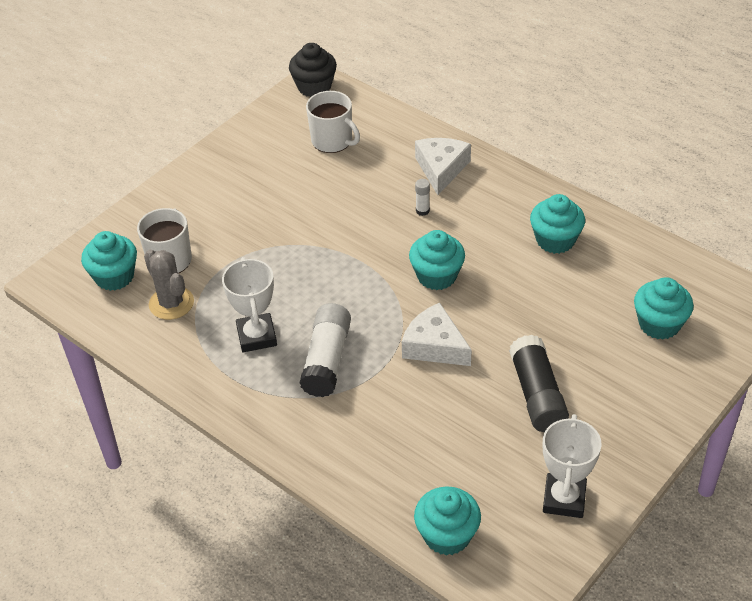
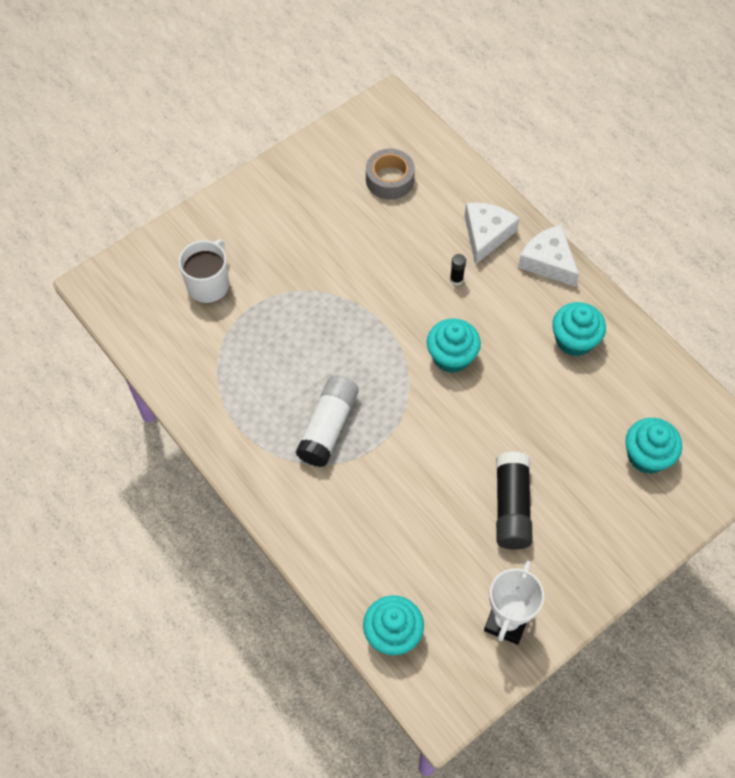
camera: 10 degrees right, 15 degrees up
(114, 276) = (154, 293): turquoise cupcake -> none
(171, 303) = (200, 334): grey cactus -> none
(257, 336) = (270, 387): white trophy -> none
(314, 86) = (387, 110): black cupcake -> none
(332, 141) = (389, 179): white mug -> grey tape
(422, 211) = (456, 279): white glue stick -> black glue stick
(434, 346) = (430, 433): white cheese -> white cheese (548, 262)

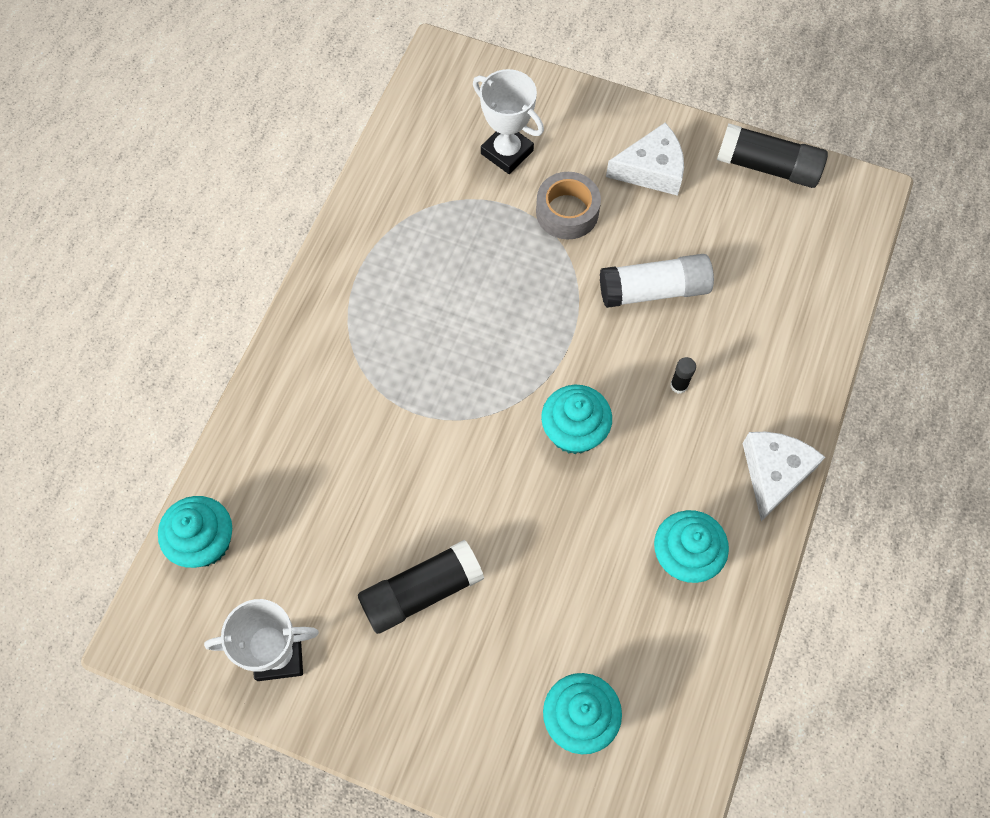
camera: 60 degrees right, 5 degrees up
(208, 285) = (507, 152): white mug -> white trophy
(328, 427) = (409, 353): white glue stick -> white glue stick (654, 290)
(331, 143) = (768, 167): none -> black glue stick
(389, 179) = (763, 249): grey tape -> grey tape (567, 212)
(486, 234) = (762, 386): white cheese -> white cheese (651, 169)

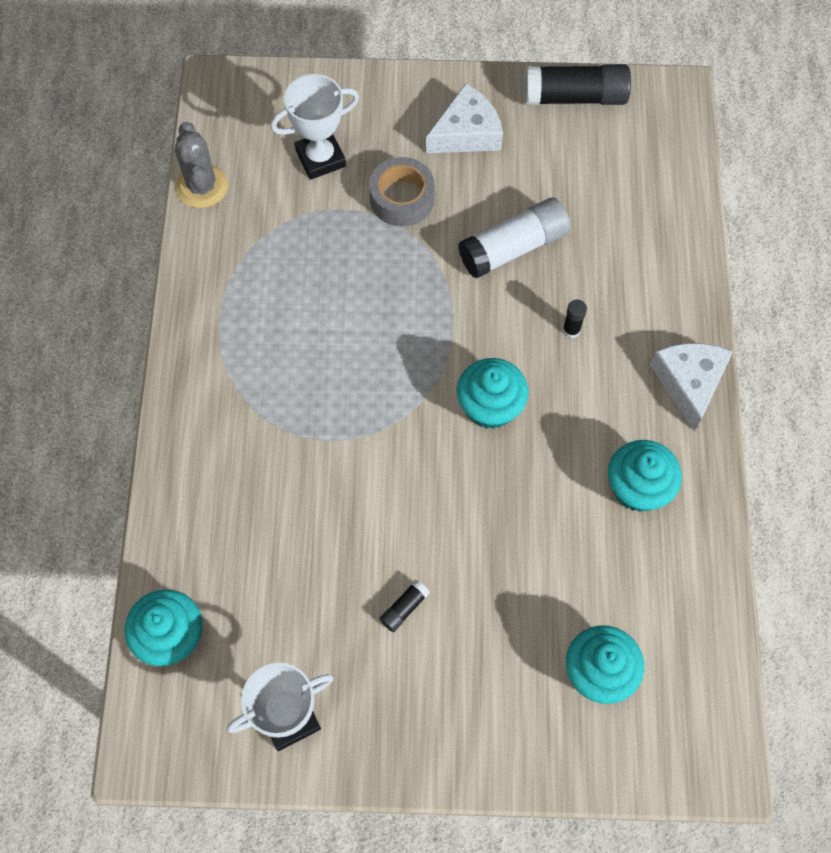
camera: 20 degrees left, 0 degrees up
(390, 145) = (202, 186): none -> grey cactus
(421, 592) = (404, 608): black glue stick -> black glue stick, size x0.44
(507, 152) = (320, 158): white trophy -> white trophy turned 45 degrees counterclockwise

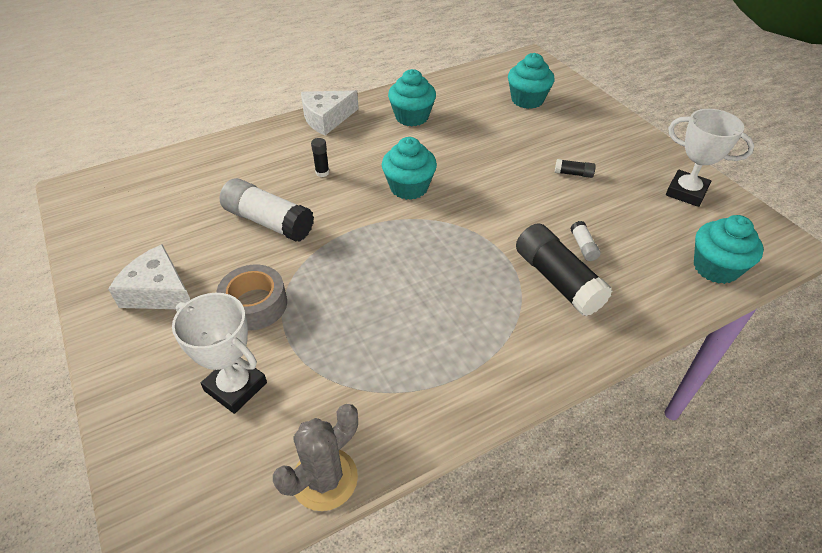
camera: 120 degrees left, 20 degrees down
(286, 525) = (583, 246): none -> white glue stick
(575, 97) = (92, 240): black glue stick -> black glue stick (557, 280)

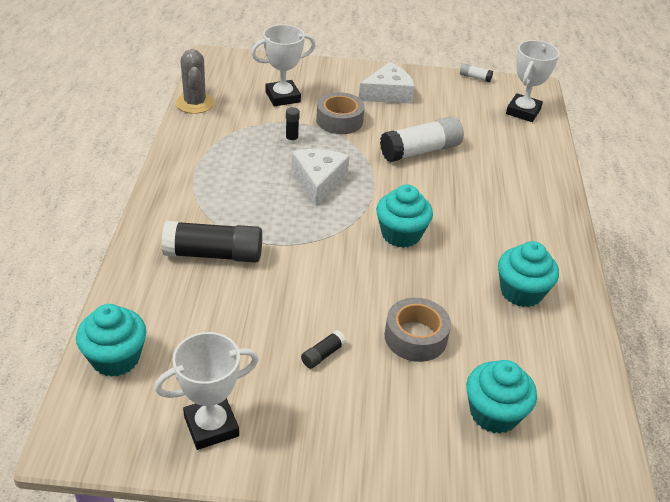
camera: 120 degrees right, 5 degrees down
(135, 182) = (523, 111): none -> white trophy
(322, 173) = (464, 197): black glue stick -> black glue stick (292, 140)
(326, 118) = (558, 233): white cheese -> white cheese (318, 181)
(507, 143) = (415, 337): none -> grey tape
(583, 246) = (228, 292): white glue stick -> white glue stick (474, 77)

